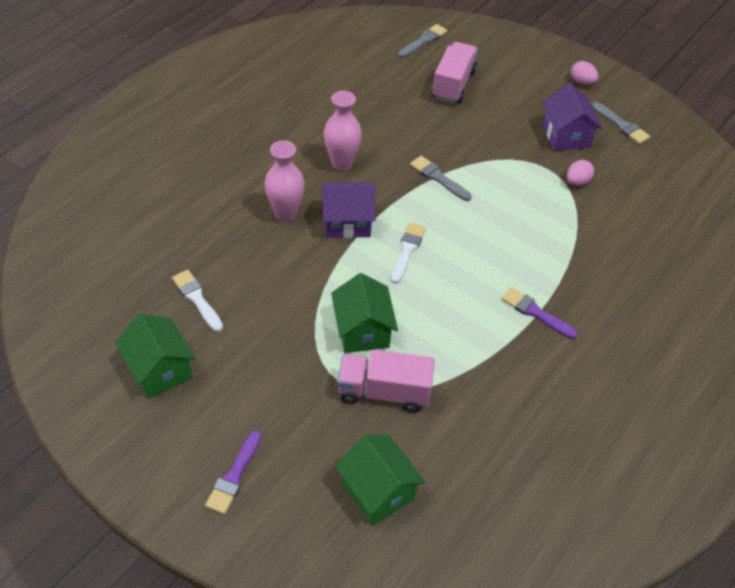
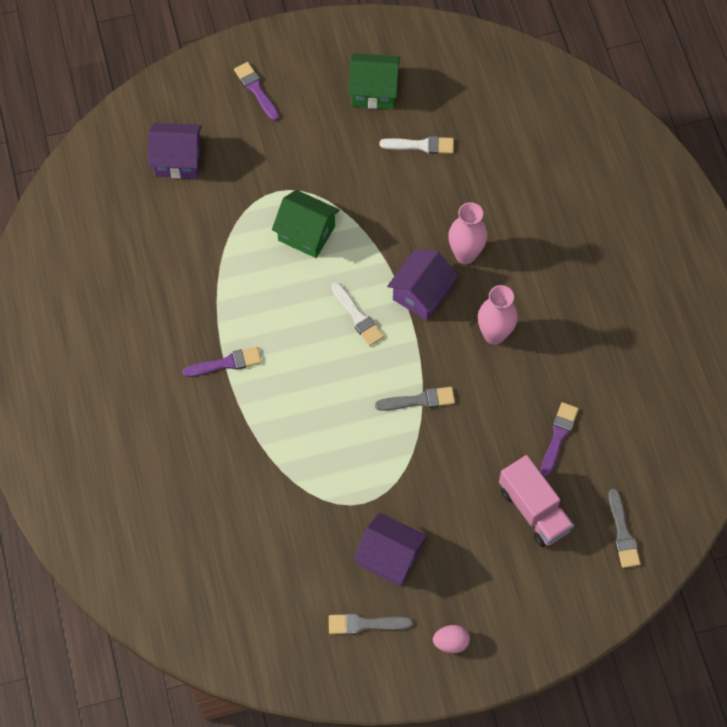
camera: 130 degrees right, 15 degrees up
(378, 491) = (178, 160): green house -> purple house
(384, 392) = (245, 212): pink truck -> none
(388, 96) = (558, 436): none -> purple brush
(577, 182) = (327, 515): pink egg -> none

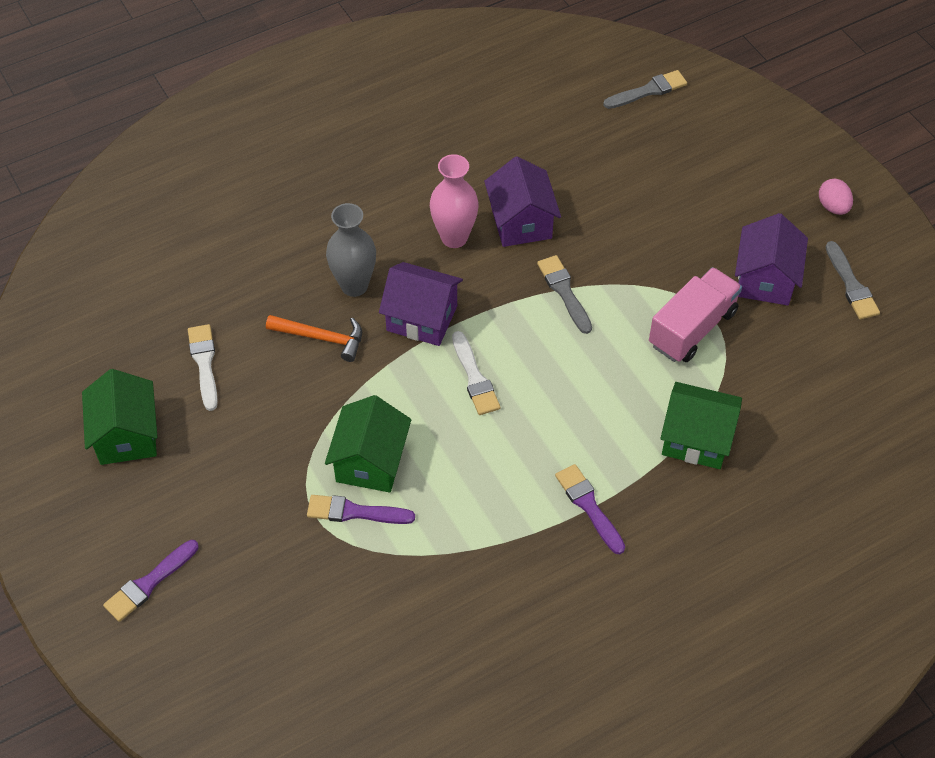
camera: 105 degrees left, 10 degrees down
(178, 160) = (292, 655): purple house -> purple house (521, 222)
(257, 453) = (696, 439): none -> green house
(357, 316) = (474, 377): white brush -> white brush turned 120 degrees clockwise
(422, 223) = (321, 338): none -> orange hammer
(465, 254) = (354, 285): pink vase -> grey vase
(534, 509) = (654, 165): pink truck -> pink truck (692, 328)
(558, 436) = (560, 159): purple brush -> purple brush (355, 512)

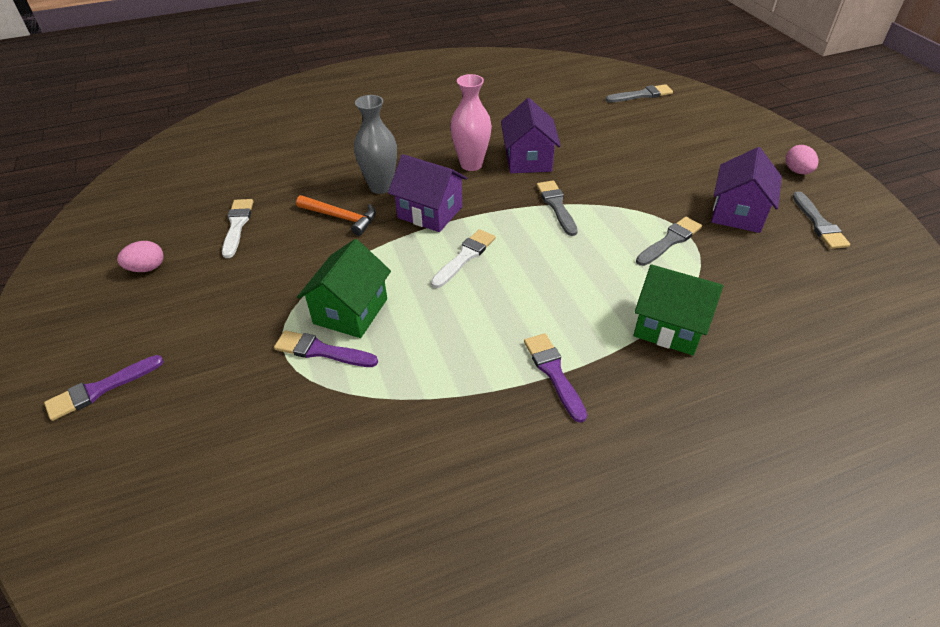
camera: 10 degrees right, 10 degrees down
(127, 435) = (147, 268): green house -> pink egg
(474, 377) = (464, 257): white brush -> white brush turned 135 degrees counterclockwise
(692, 328) = (669, 241): pink truck -> grey brush

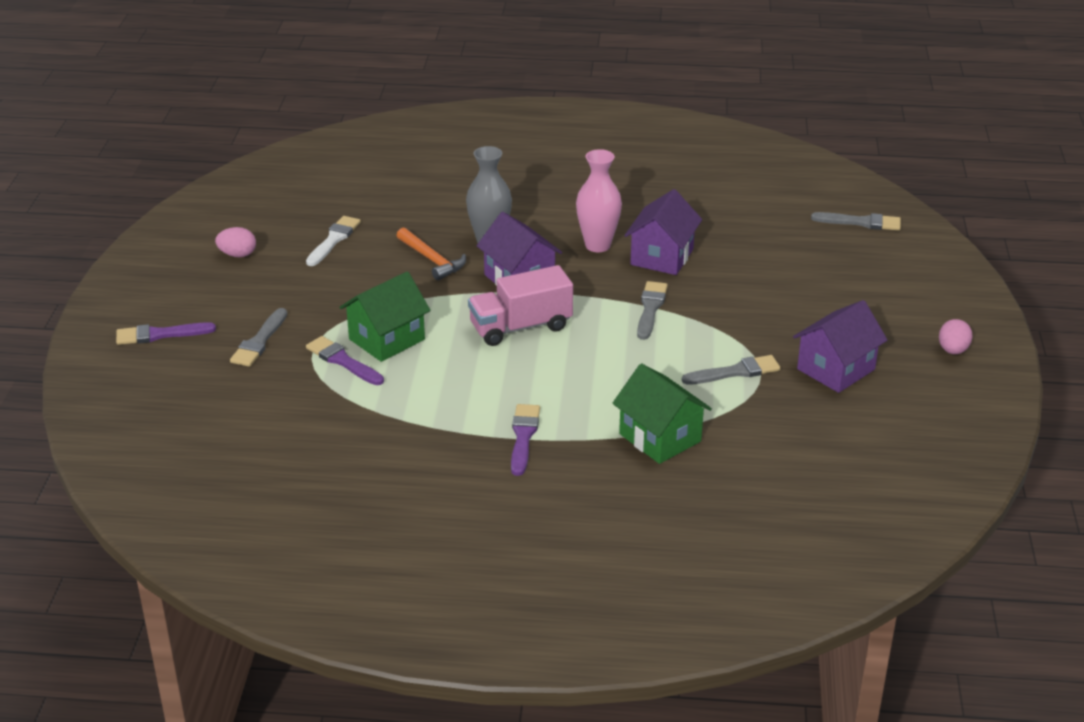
camera: 25 degrees right, 10 degrees down
(464, 257) = (520, 327): white brush -> pink truck
(819, 223) = (914, 404): grey brush -> grey brush (259, 341)

